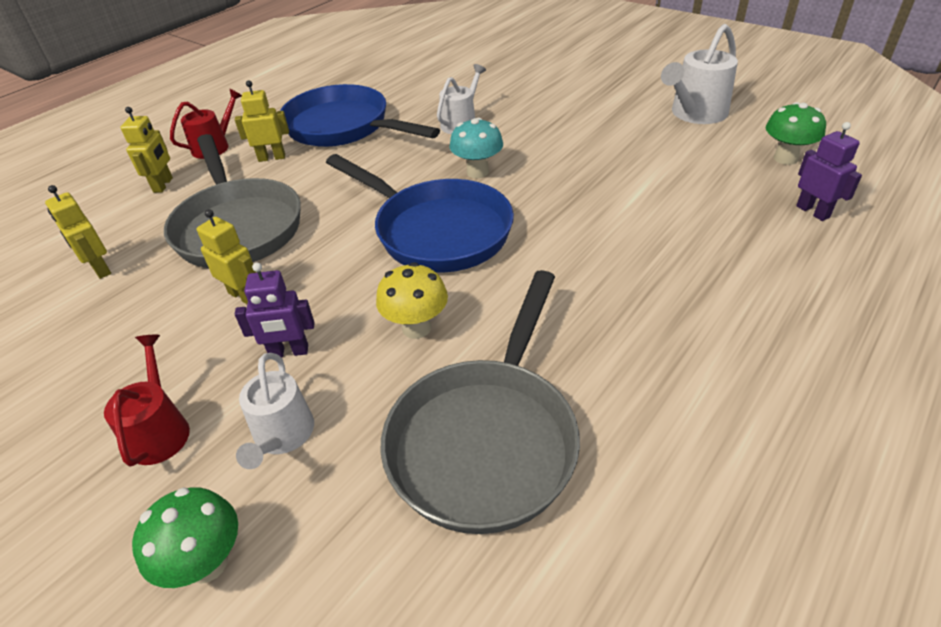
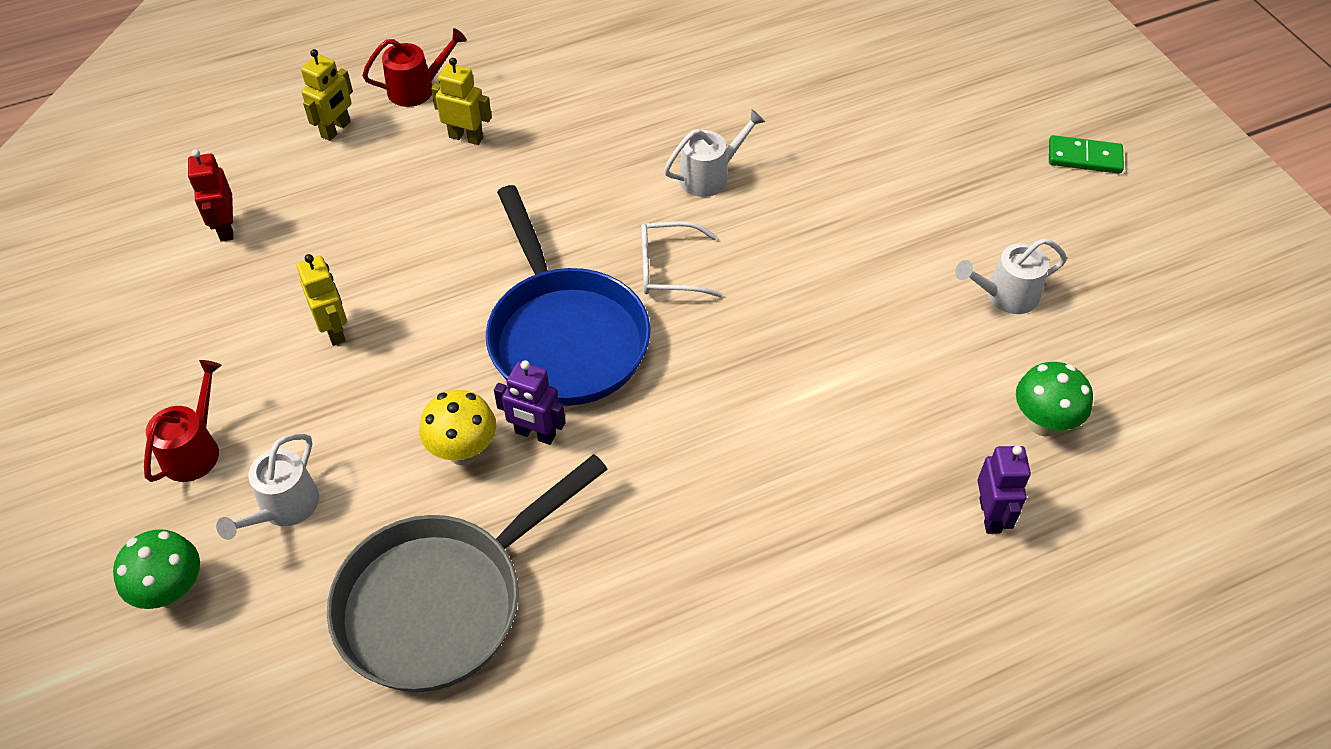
camera: 25 degrees right, 10 degrees up
(100, 269) = (226, 228): yellow robot -> red robot
(237, 226) = (376, 231): grey pan -> none
(289, 352) = (337, 420): purple robot -> purple robot (535, 434)
(343, 127) = (572, 121): blue pan -> none
(477, 172) = (669, 269): turquoise mushroom -> white glasses
(668, 50) = (1084, 157): none -> green domino
(695, 114) = (1006, 295): white watering can -> white watering can, size x0.67

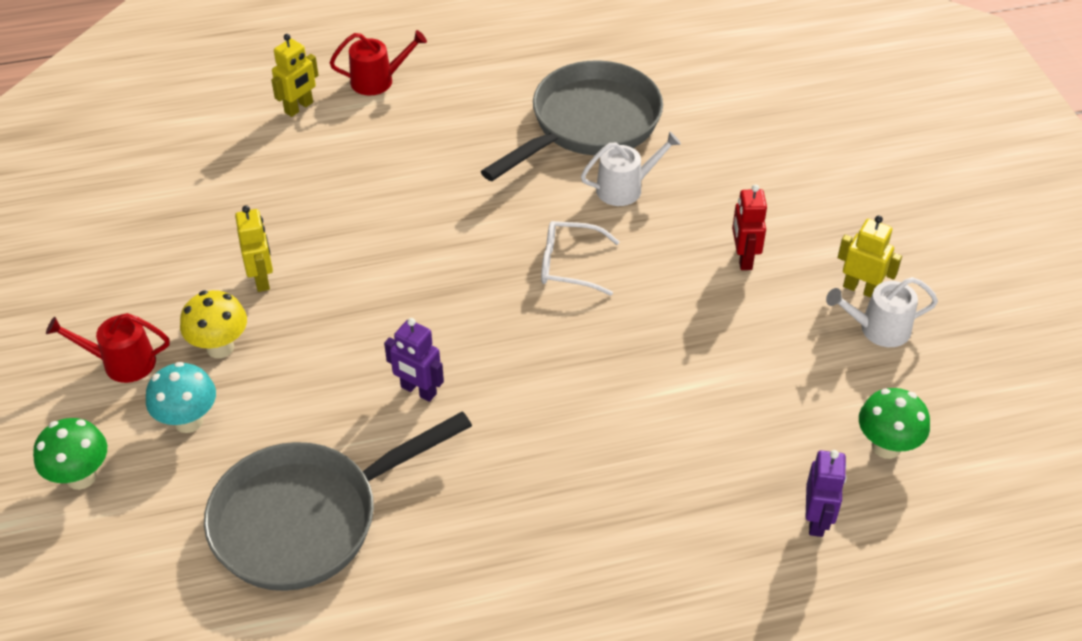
camera: 10 degrees right, 5 degrees down
(194, 450) = (122, 362): red watering can -> red watering can turned 120 degrees counterclockwise
(226, 228) = (186, 180): red robot -> red robot (743, 258)
(284, 507) = (188, 421): white watering can -> turquoise mushroom
(463, 451) = (352, 396): yellow mushroom -> yellow mushroom (220, 347)
(466, 137) = (412, 128): yellow robot -> yellow robot (860, 289)
(564, 336) = (462, 311): blue pan -> none
(655, 111) = (588, 125): none -> grey pan
(1084, 157) = (985, 215): green domino -> none

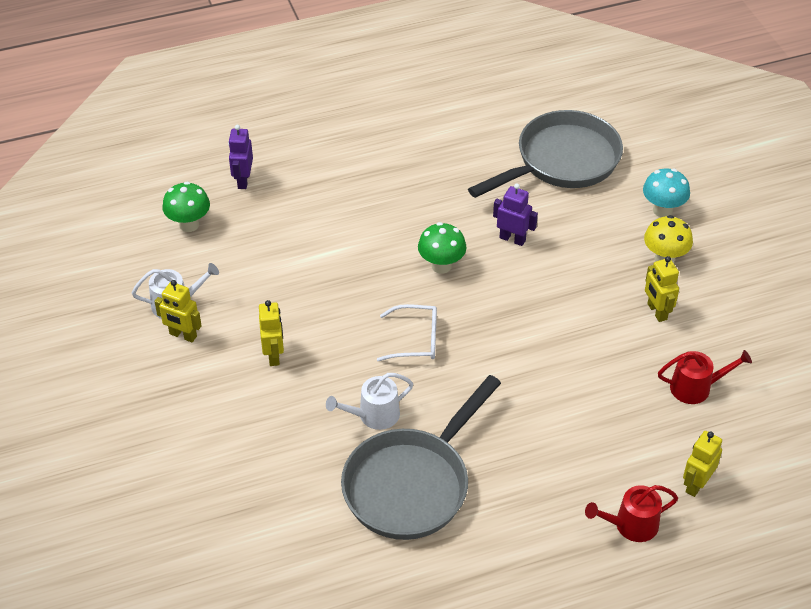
camera: 175 degrees right, 0 degrees up
(81, 477) = (714, 174): green mushroom -> green mushroom (441, 266)
(122, 362) = (728, 244): red watering can -> red watering can (695, 387)
(743, 258) = (274, 355): red robot -> yellow robot

